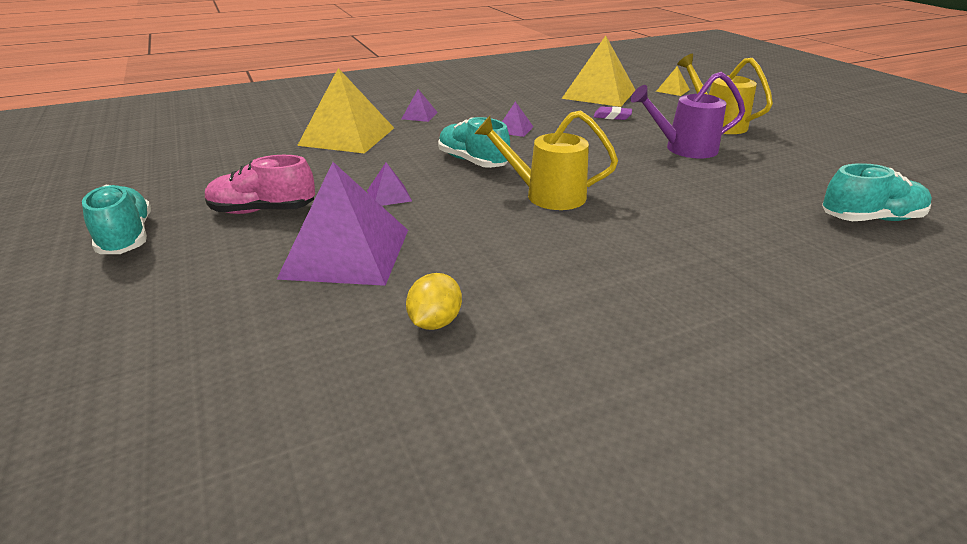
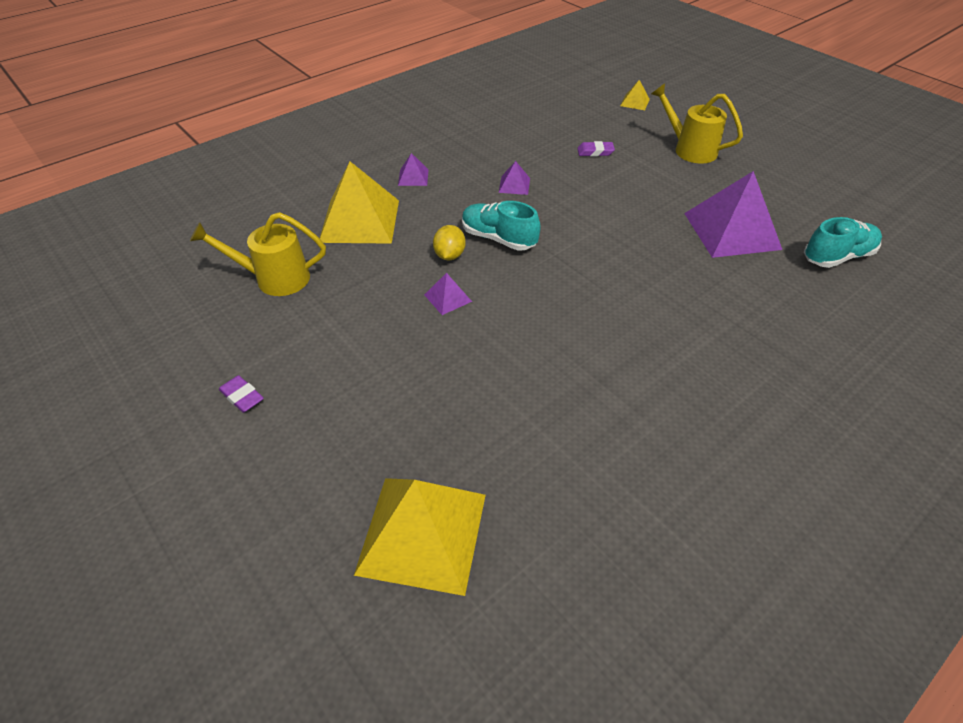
camera: 15 degrees left, 15 degrees up
(127, 237) = (242, 397): turquoise shoe -> purple eraser
(263, 211) = (345, 339): pink shoe -> none
(346, 253) = (451, 375): purple pyramid -> purple pyramid (731, 230)
(435, 322) = (562, 434): yellow lemon -> yellow lemon (449, 255)
(546, 195) = (582, 273): yellow watering can -> yellow watering can (274, 278)
(599, 94) = (569, 117): yellow pyramid -> yellow pyramid (422, 533)
(683, 149) = (673, 191): purple watering can -> none

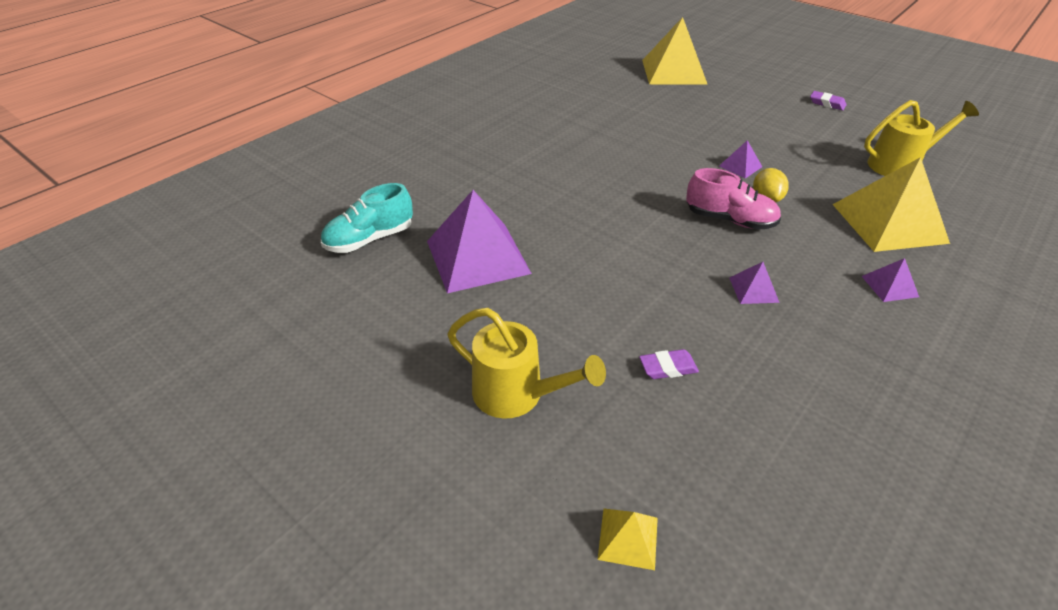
camera: 170 degrees right, 5 degrees down
(498, 238) = (730, 220): turquoise shoe -> pink shoe

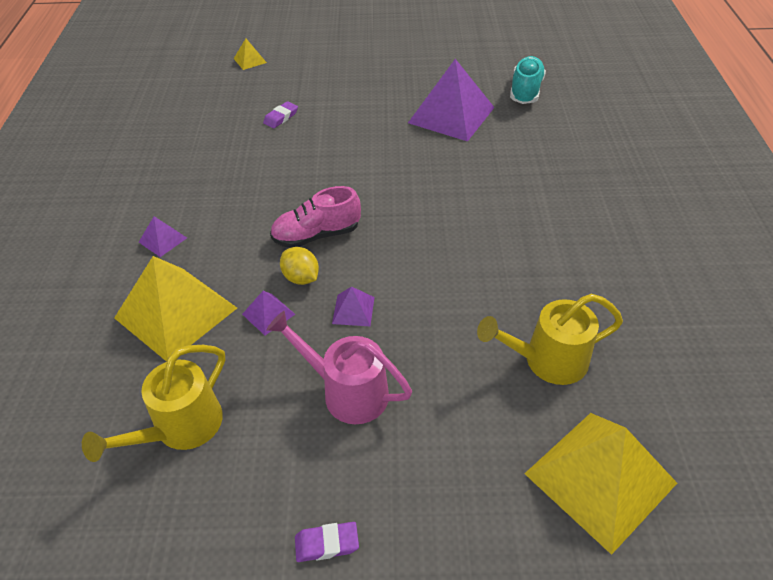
camera: 140 degrees right, 5 degrees up
(518, 395) = (342, 74): yellow watering can -> yellow watering can (546, 361)
(753, 289) = (261, 185): purple pyramid -> purple pyramid (268, 314)
(777, 138) = (346, 391): none -> pink watering can

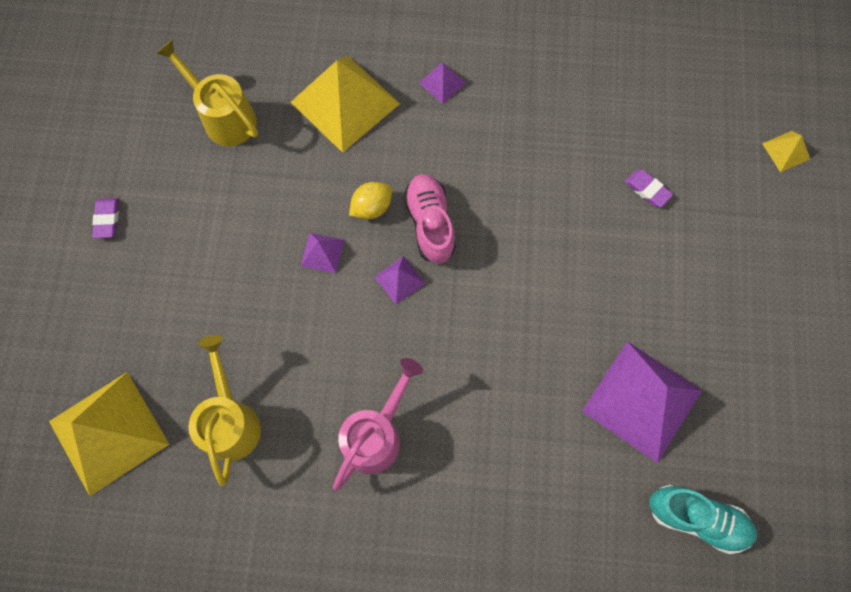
camera: 95 degrees right, 25 degrees up
(268, 314) = (330, 179): purple pyramid -> purple pyramid (399, 280)
(346, 391) = (233, 240): pink watering can -> pink watering can (376, 434)

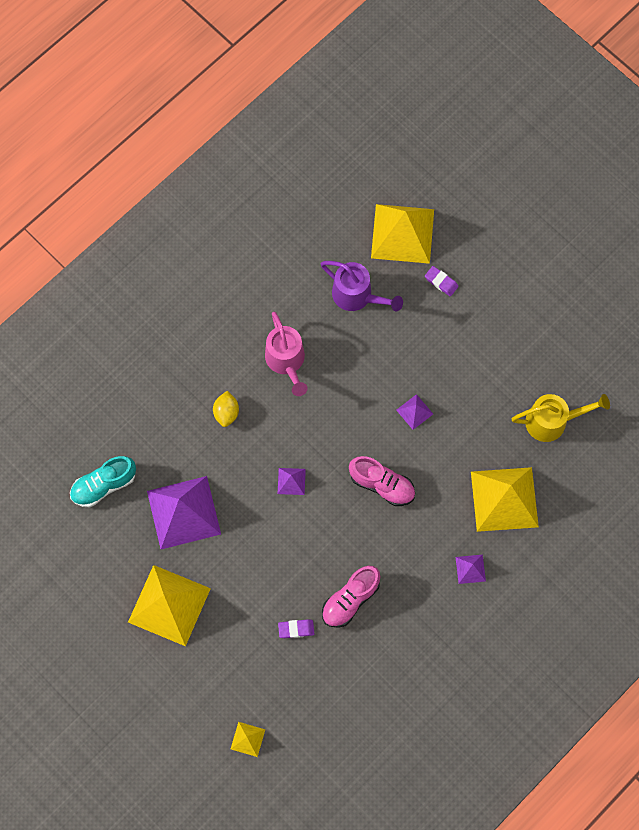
camera: 130 degrees right, 0 degrees up
(107, 219) = (534, 311): purple eraser -> purple eraser (441, 282)
(231, 420) = (357, 296): yellow watering can -> purple watering can
(371, 207) = (420, 460): yellow lemon -> yellow lemon (226, 413)
(399, 280) = (362, 440): purple pyramid -> purple pyramid (291, 481)
(572, 163) = (350, 600): none -> pink shoe
(745, 330) = (169, 605): none -> yellow pyramid

